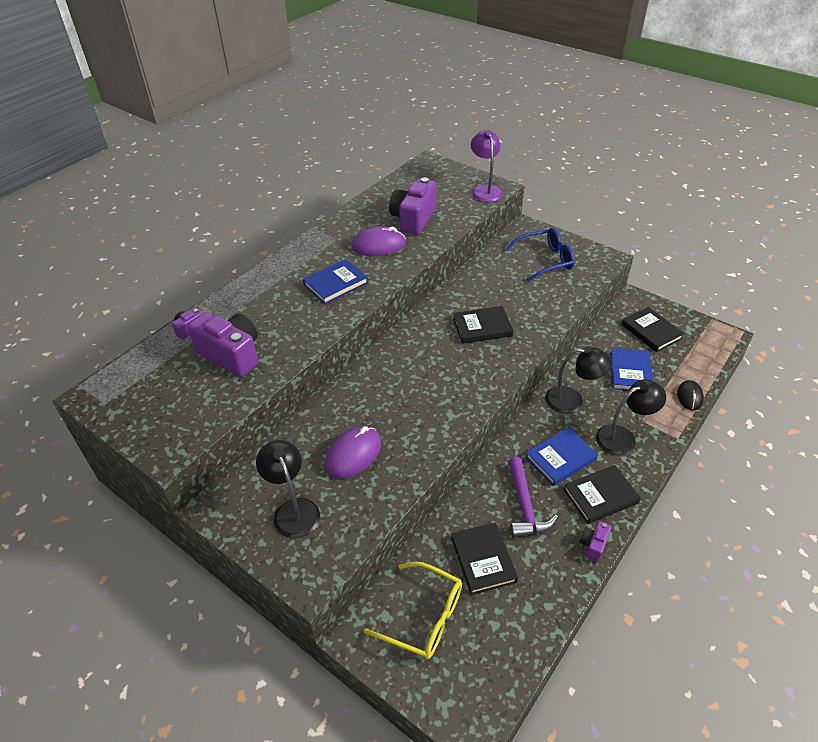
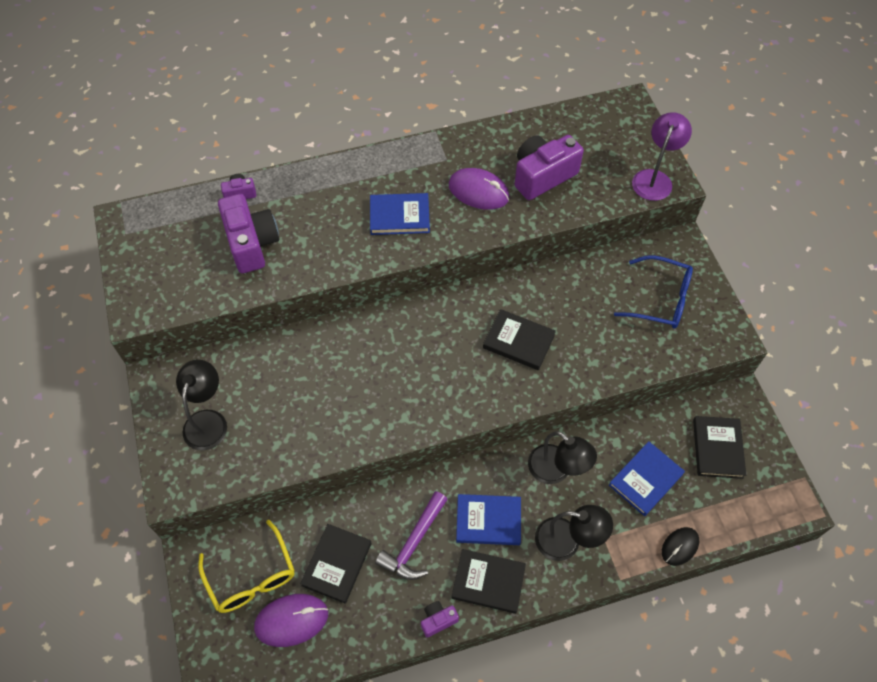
camera: 35 degrees right, 15 degrees up
(353, 454) = (292, 401): purple mouse -> purple mouse (291, 620)

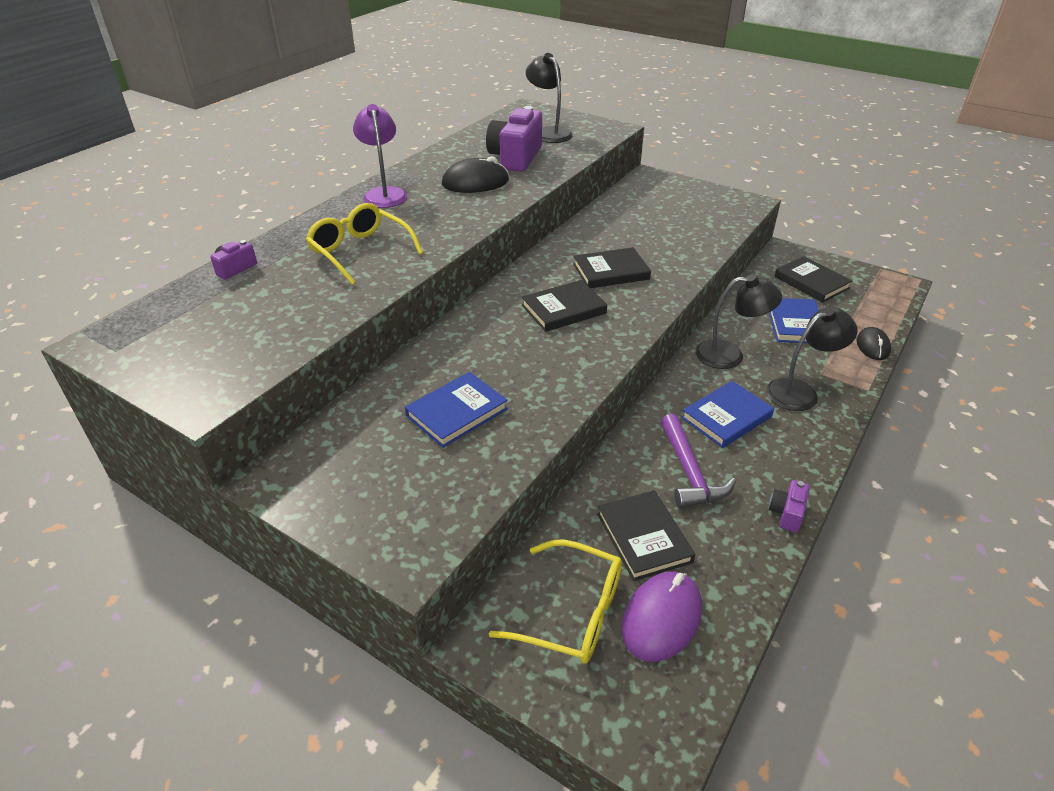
camera: 40 degrees left, 20 degrees down
(208, 420) = (382, 477): black lamp -> black lamp (548, 133)
(251, 243) = (291, 293): purple camera -> none
(326, 226) = (360, 251): none -> yellow glasses
(399, 216) = (424, 220): blue book -> blue book (457, 412)
(478, 191) = (475, 182): purple mouse -> black mouse
(488, 582) = (785, 457): black book -> black book (563, 309)
(654, 178) = (598, 131): purple lamp -> purple lamp (384, 193)
(661, 300) = (677, 206): blue glasses -> none

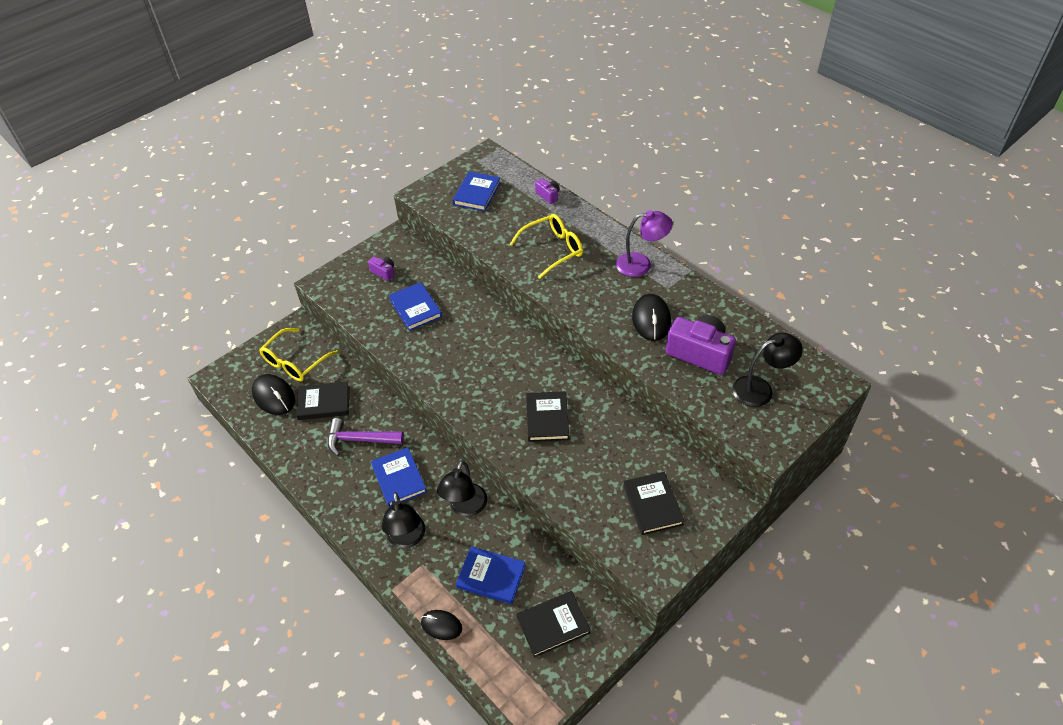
camera: 105 degrees right, 10 degrees up
(216, 335) = (477, 193): none -> blue book
(563, 309) = (503, 377): black book -> black book (652, 505)
(661, 618) = (274, 396): purple mouse -> black mouse
(787, 513) = (307, 479): purple camera -> purple camera (384, 272)

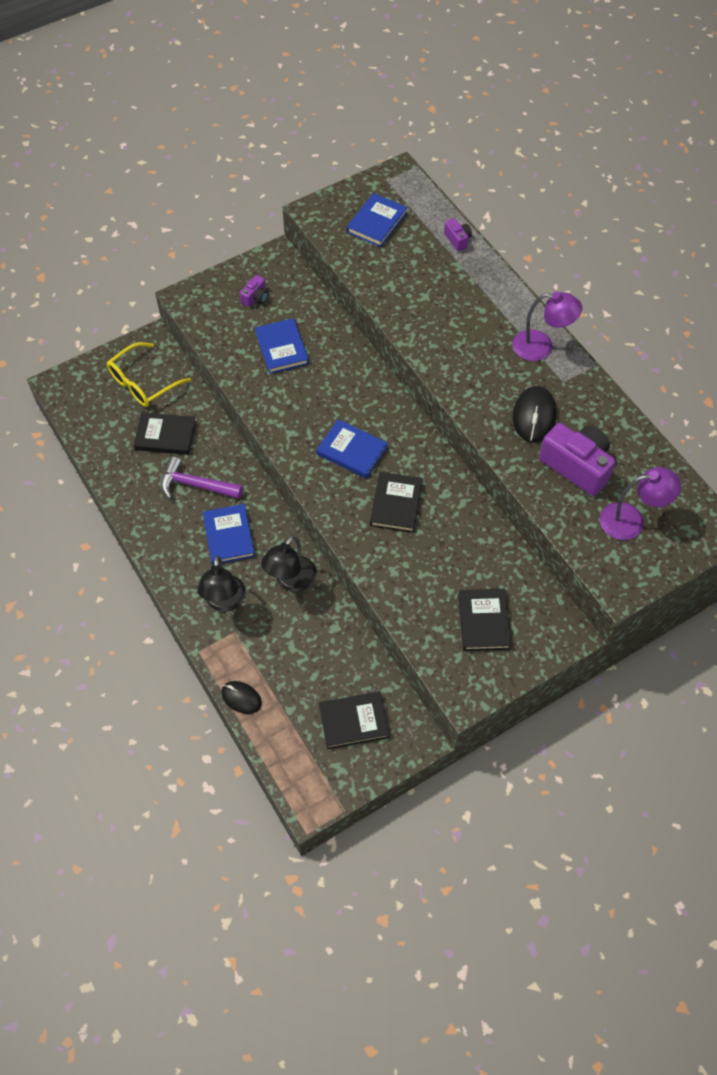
camera: 10 degrees right, 10 degrees up
(274, 396) = (114, 418): black mouse -> none
(384, 272) = (255, 298): purple camera -> purple camera turned 75 degrees clockwise
(491, 576) = (302, 659): blue book -> blue book (352, 451)
(553, 249) = (446, 309): yellow glasses -> none
(760, 389) = (631, 520): black lamp -> purple lamp

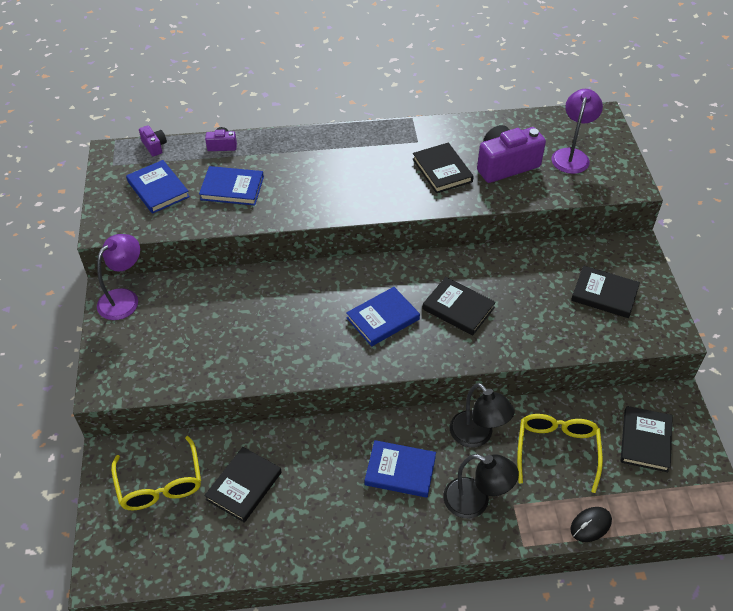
camera: 65 degrees left, 10 degrees down
(196, 485) = (323, 479): purple hammer -> none
(255, 298) = (150, 327): purple camera -> purple camera (154, 146)
(282, 348) = (228, 329): blue book -> blue book (232, 188)
(306, 649) = (557, 450): none -> yellow glasses
(534, 416) = (442, 170): black mouse -> black book
(541, 347) = (374, 140): purple lamp -> purple lamp (124, 298)

